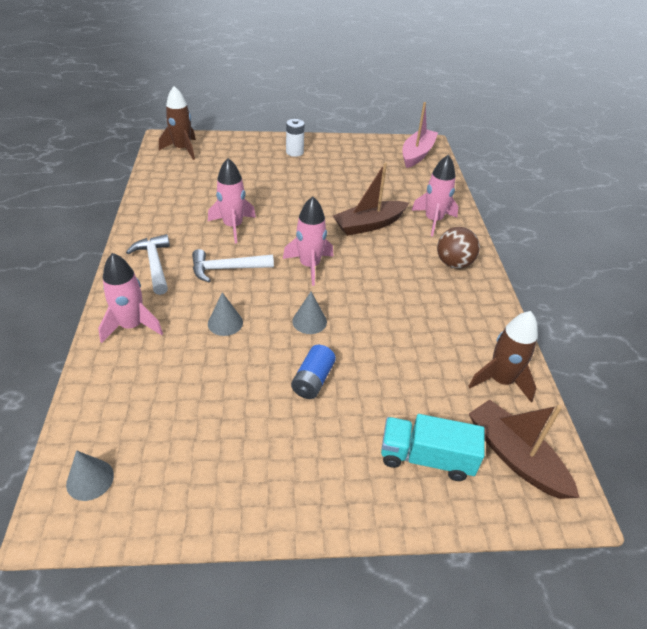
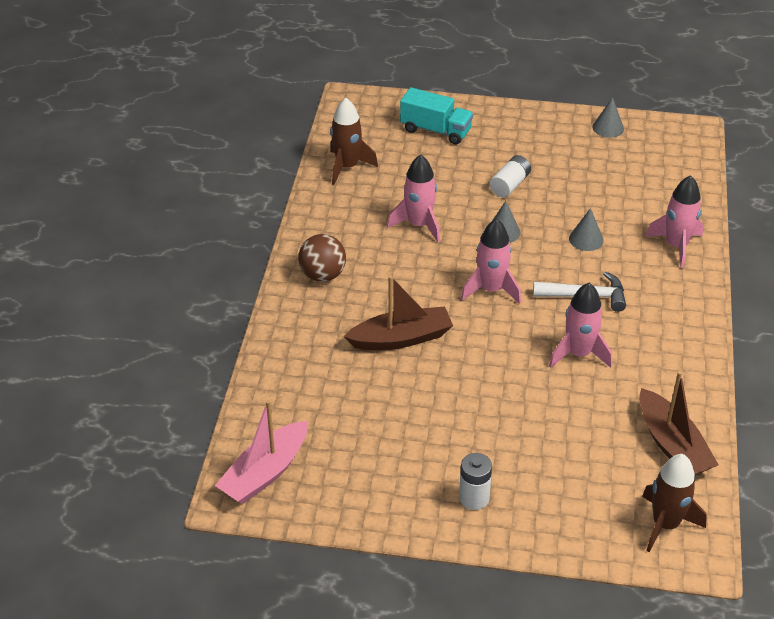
camera: 165 degrees left, 0 degrees up
(90, 479) = (678, 147): grey cone -> grey cone (608, 128)
(154, 264) = (668, 310): white hammer -> none
(313, 380) = (509, 185): blue battery -> white battery
(433, 220) = (313, 336): pink rocket -> pink rocket (419, 225)
(515, 456) = (369, 123): brown boat -> brown boat (672, 445)

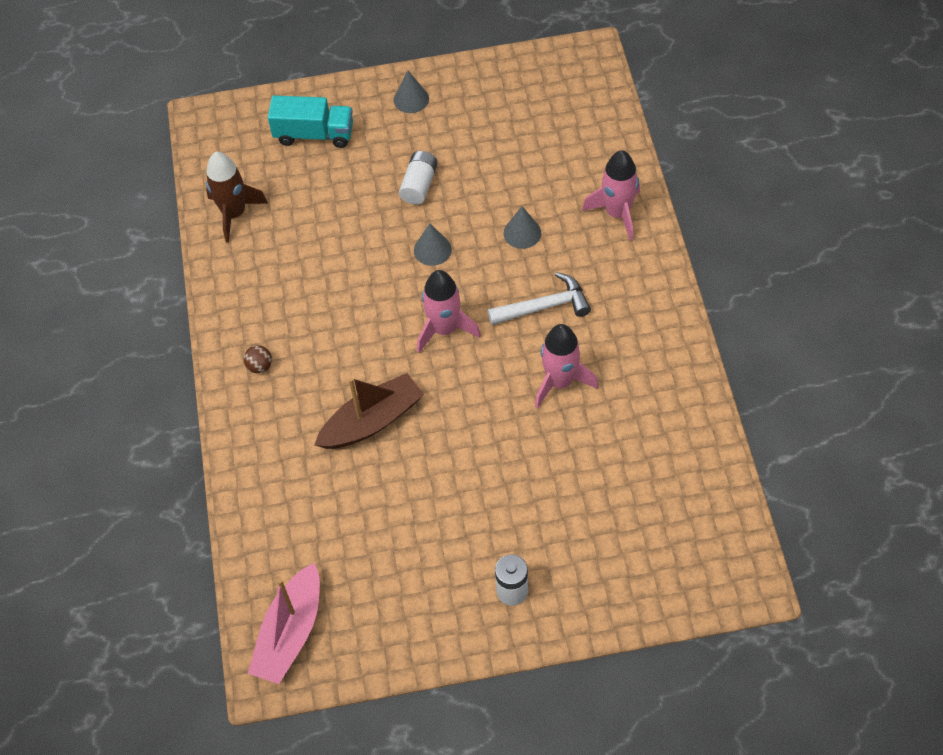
camera: 15 degrees left, 15 degrees up
(323, 275) = (260, 366): brown ball -> brown ball, size x0.53
(419, 225) = (340, 268): pink rocket -> none
(608, 128) = (499, 76): grey cone -> grey cone (411, 99)
(665, 524) = (707, 558): brown rocket -> none
(672, 445) = (686, 462): brown boat -> none

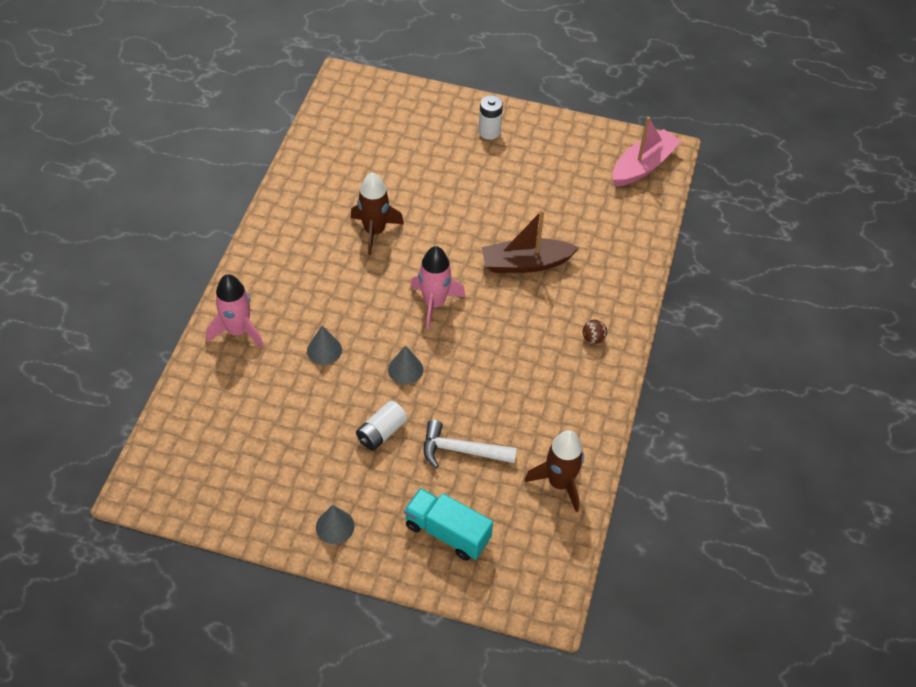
camera: 160 degrees left, 5 degrees down
(544, 306) = (348, 286): white hammer -> white hammer (461, 450)
(560, 382) = (374, 231): pink rocket -> brown rocket

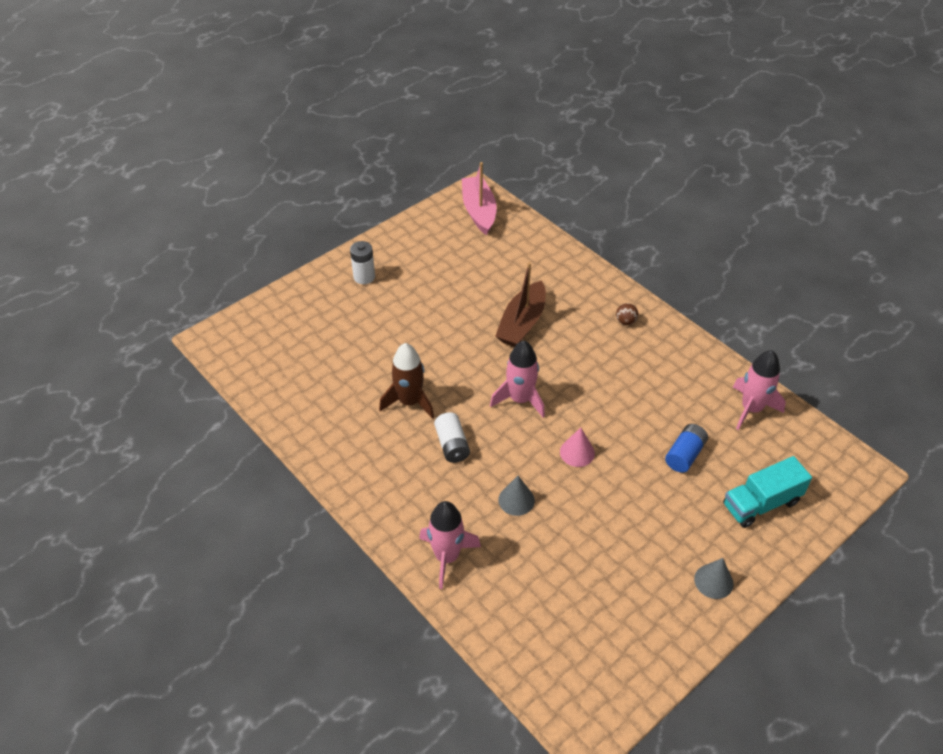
camera: 55 degrees left, 5 degrees down
(381, 432) = (633, 500): white battery -> white battery (452, 445)
(405, 369) = (577, 452): grey cone -> pink cone
(461, 450) = (684, 455): white hammer -> blue battery
(559, 483) = (751, 409): brown rocket -> pink rocket

